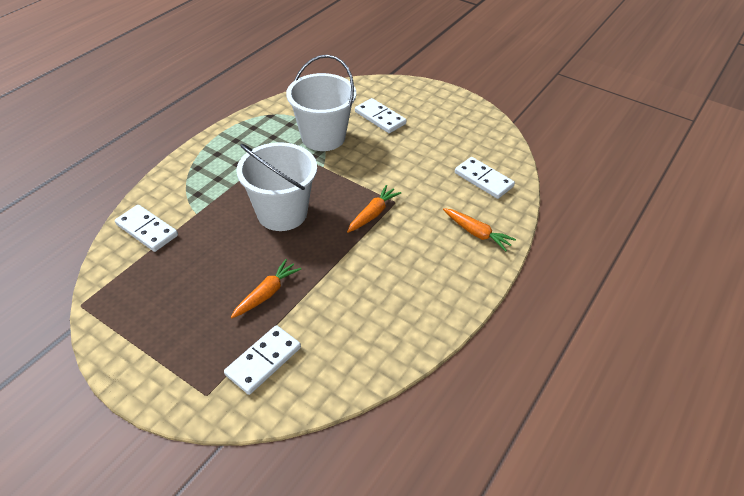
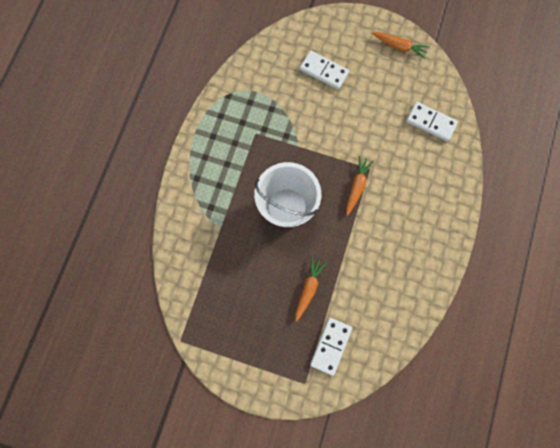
camera: 15 degrees left, 30 degrees up
(147, 230) = (191, 257): white domino -> none
(323, 137) = (285, 110): white bucket -> none
(476, 233) = (440, 183): orange carrot -> orange carrot (399, 46)

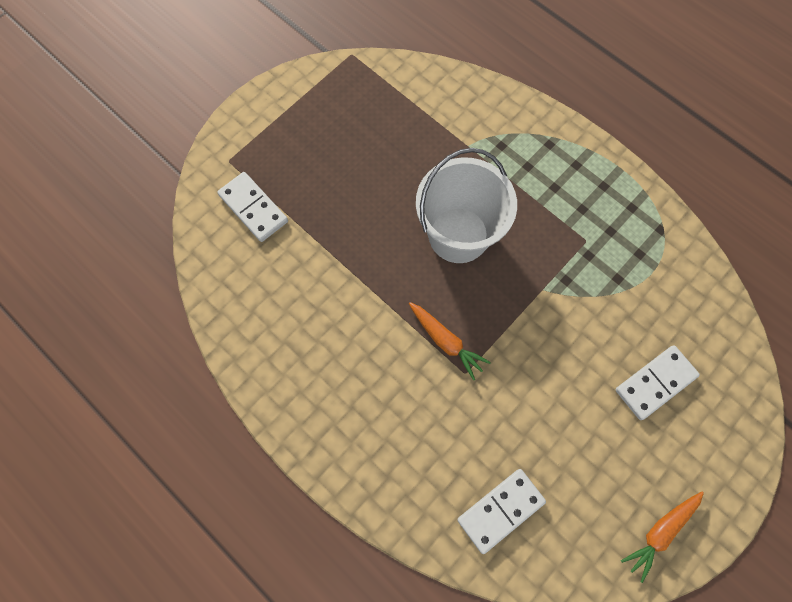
camera: 115 degrees right, 5 degrees down
(308, 289) = (337, 214): orange carrot -> none

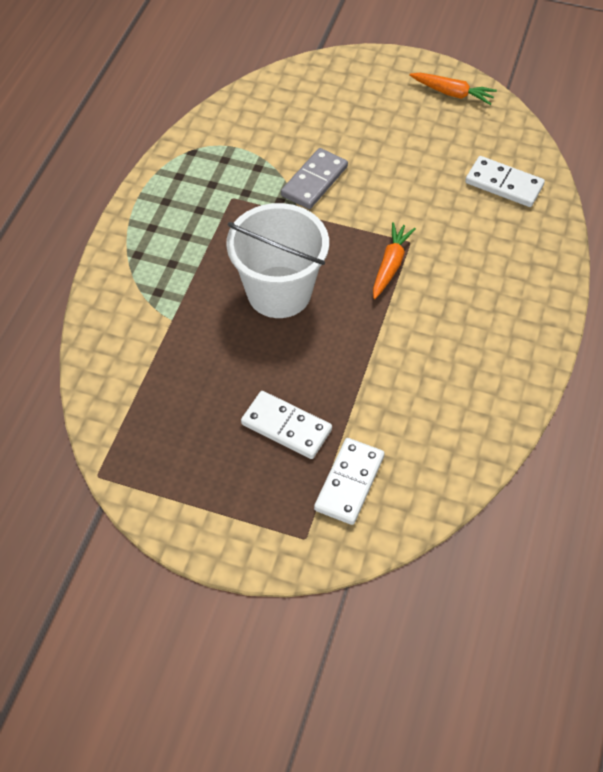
camera: 115 degrees left, 15 degrees down
(579, 322) = (314, 181): none -> grey domino
(655, 383) = (338, 122): white domino -> white domino (286, 427)

